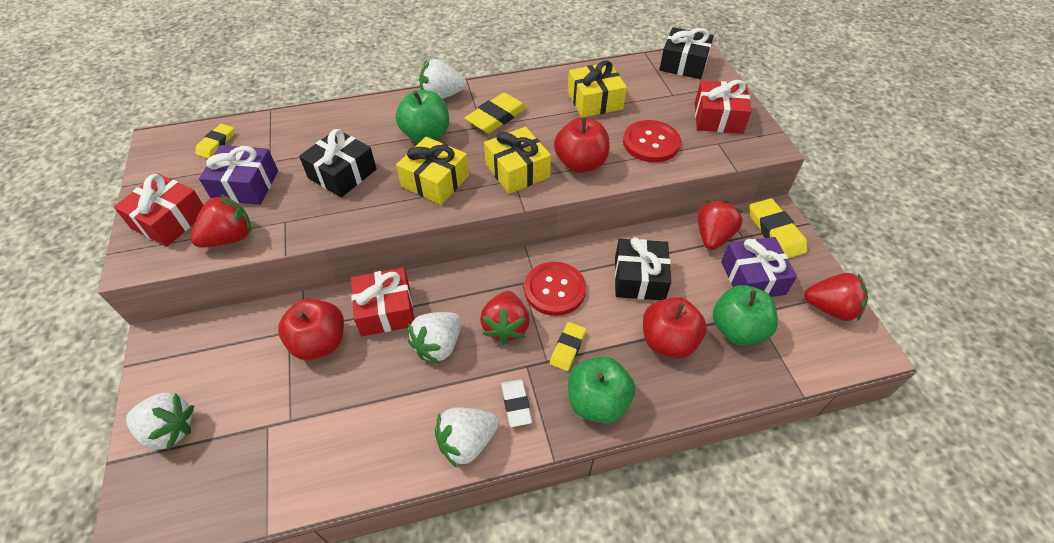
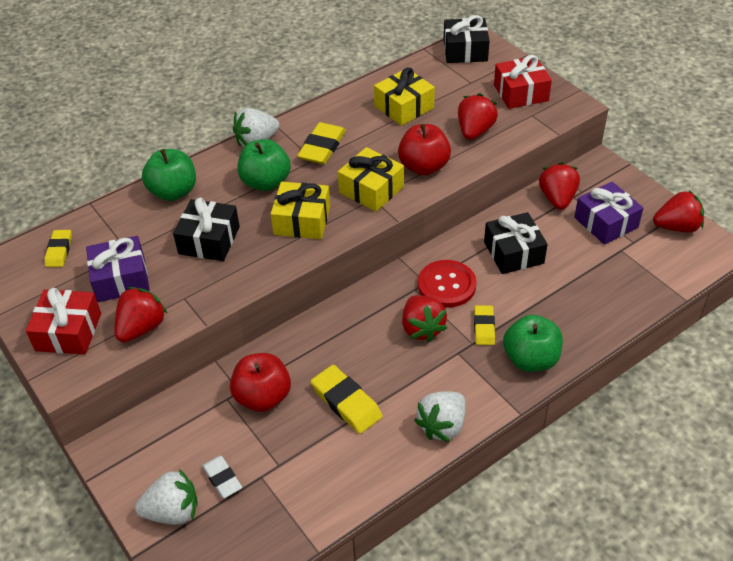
camera: 20 degrees left, 5 degrees down
(386, 310) = (306, 351): red gift -> none
(438, 345) = (372, 363): white strawberry -> none
(516, 404) = (466, 384): white eraser -> white eraser (222, 478)
(651, 143) = (475, 131): red button -> red strawberry
(668, 341) = (563, 294): red apple -> none
(737, 329) = (613, 267): green apple -> green apple (173, 192)
(775, 232) = (606, 179): yellow eraser -> yellow eraser (346, 402)

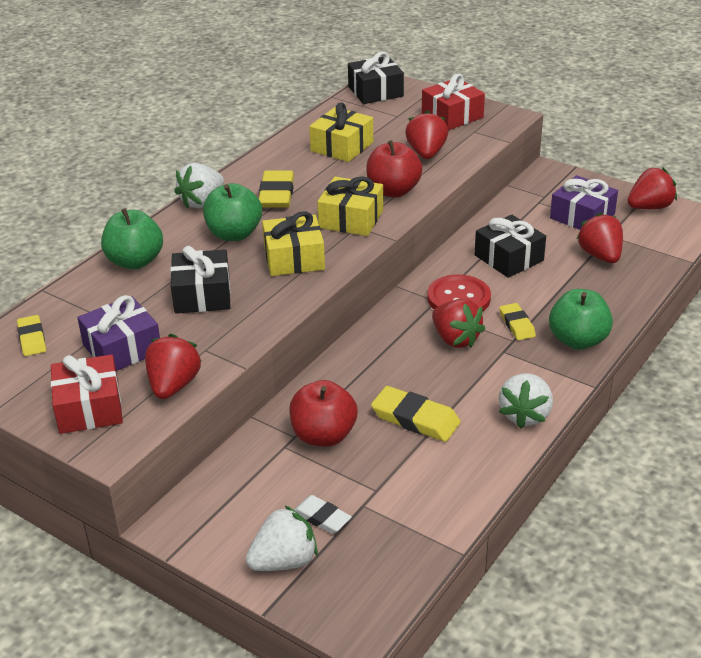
camera: 20 degrees left, 10 degrees down
(557, 199) = (524, 206): red strawberry -> red strawberry (600, 256)

